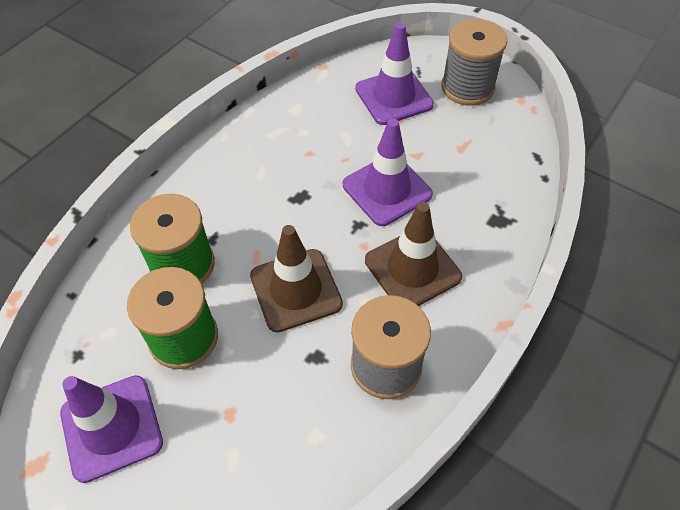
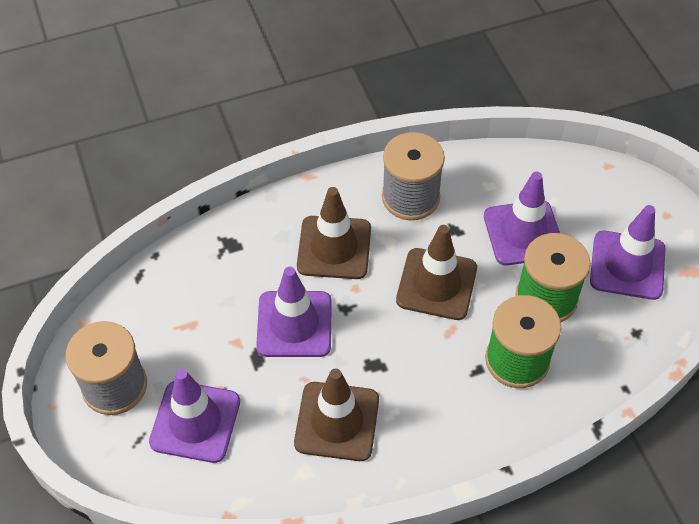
camera: 145 degrees left, 0 degrees up
(244, 397) = (523, 233): none -> purple traffic cone
(297, 146) = (337, 421): none -> brown traffic cone

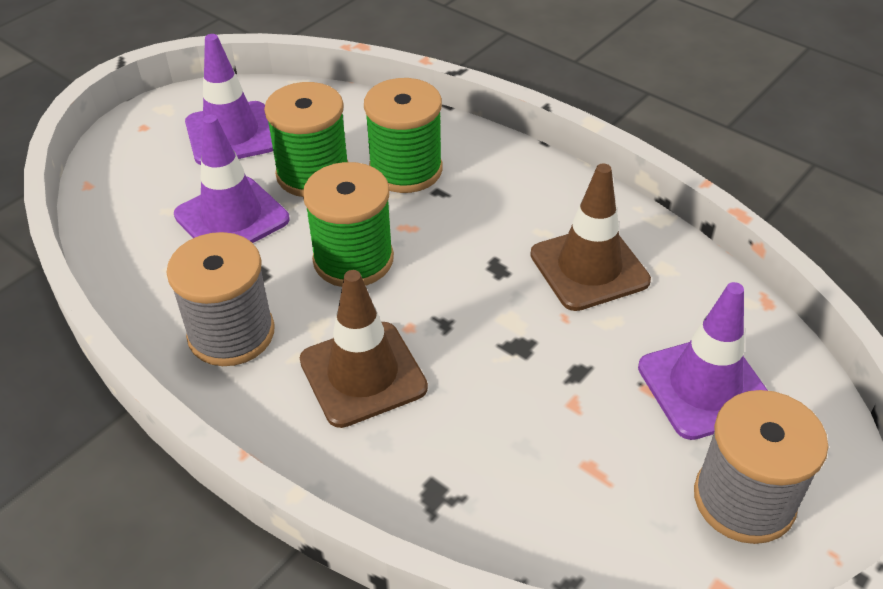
camera: 120 degrees left, 10 degrees down
(294, 324) = (504, 359): purple traffic cone -> none
(436, 284) = (353, 259): brown traffic cone -> green spool

